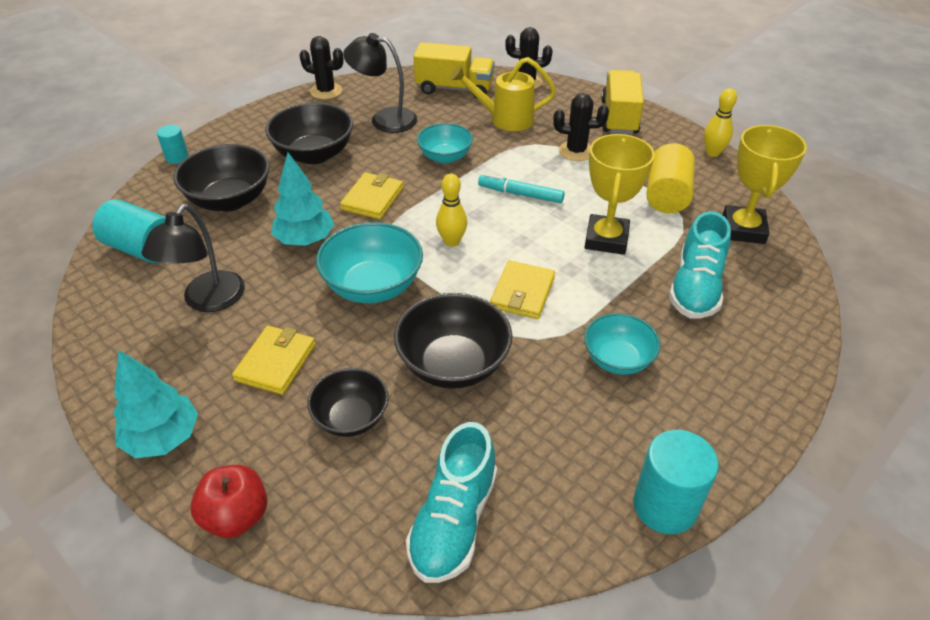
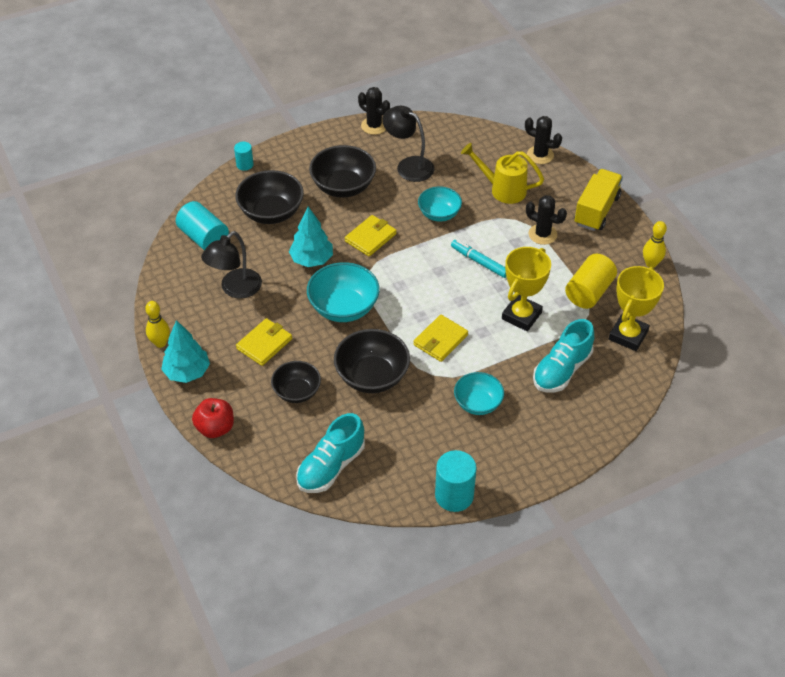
camera: 20 degrees right, 5 degrees up
(451, 241) = (411, 288): yellow bowling pin -> yellow bowling pin (160, 343)
(454, 89) = (477, 148): yellow truck -> none

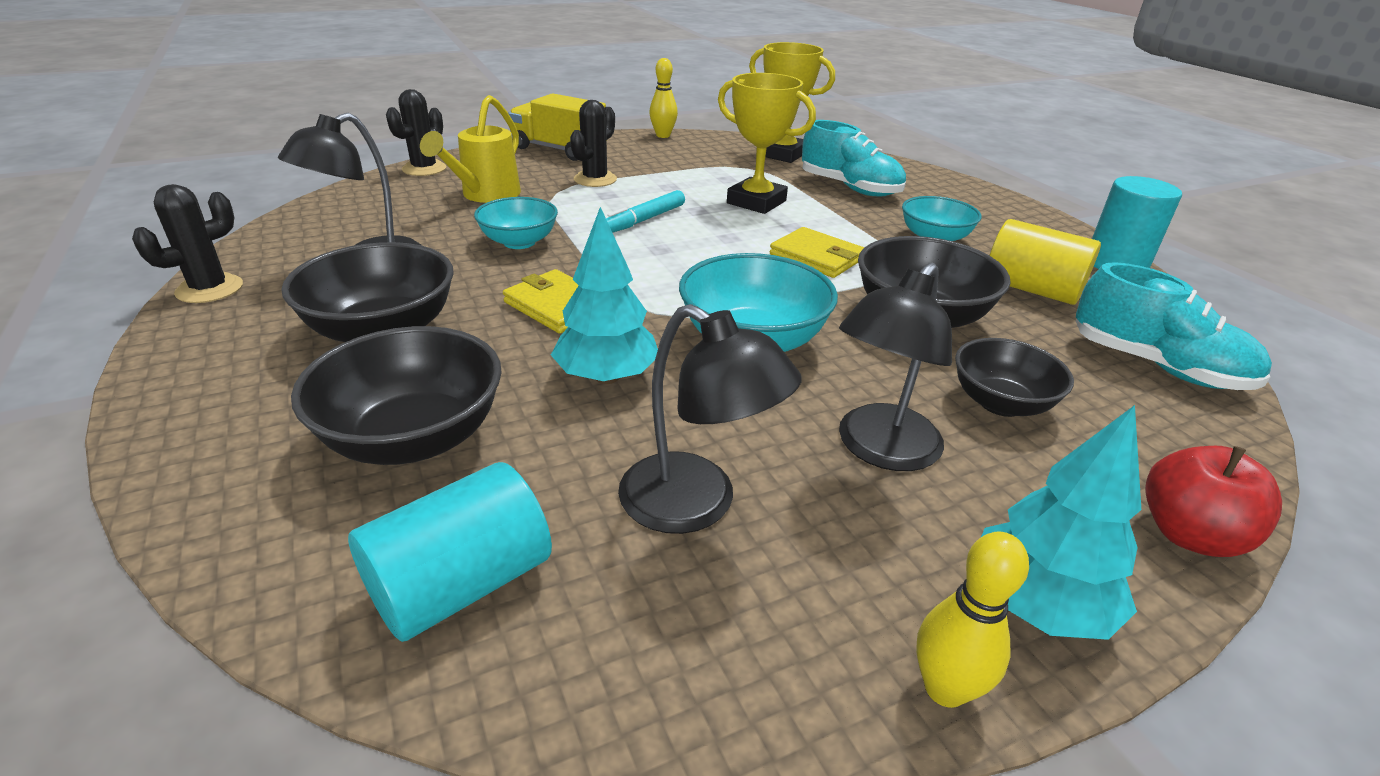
camera: 90 degrees left, 15 degrees down
(245, 165) = (166, 491): turquoise cylinder -> none
(264, 344) = (880, 450): yellow wallet -> black lamp
(589, 292) = (709, 165): yellow cylinder -> yellow cylinder (1031, 289)

